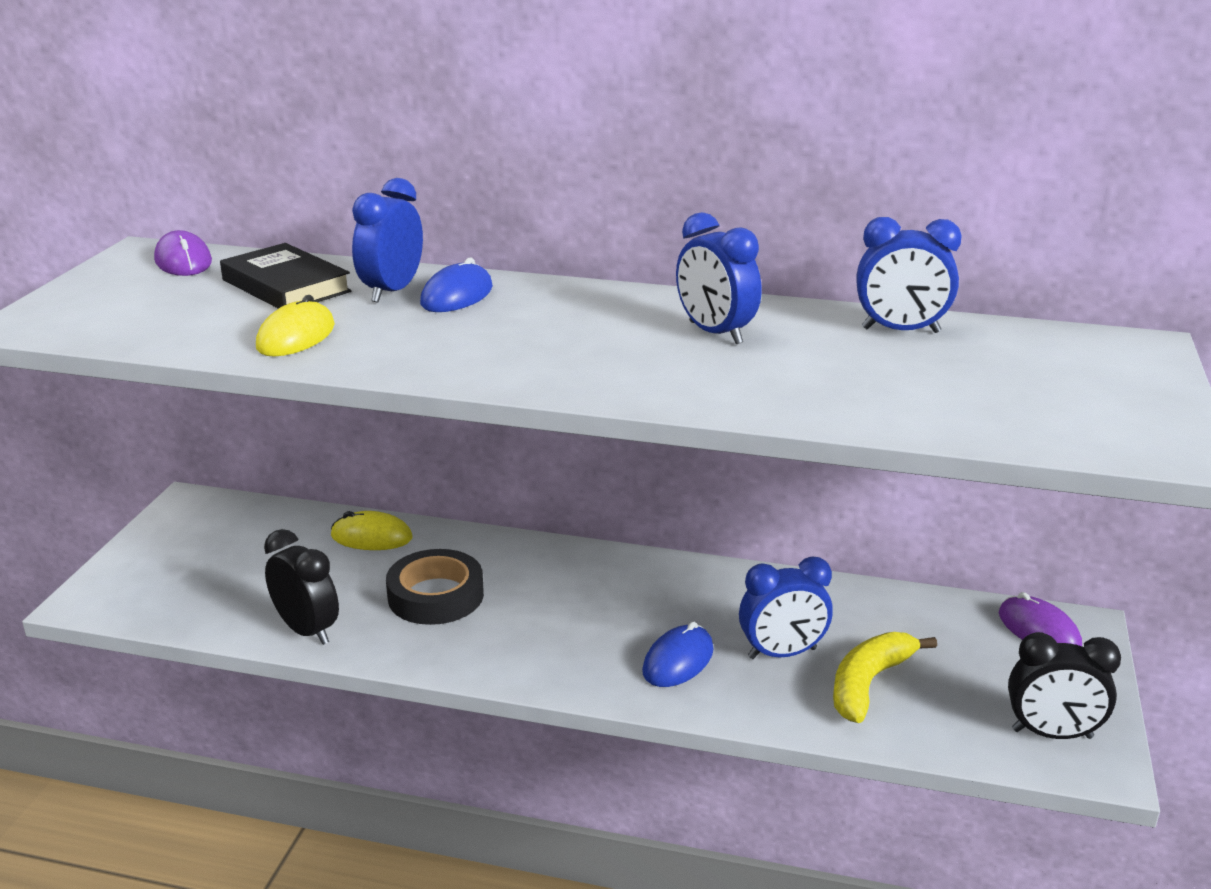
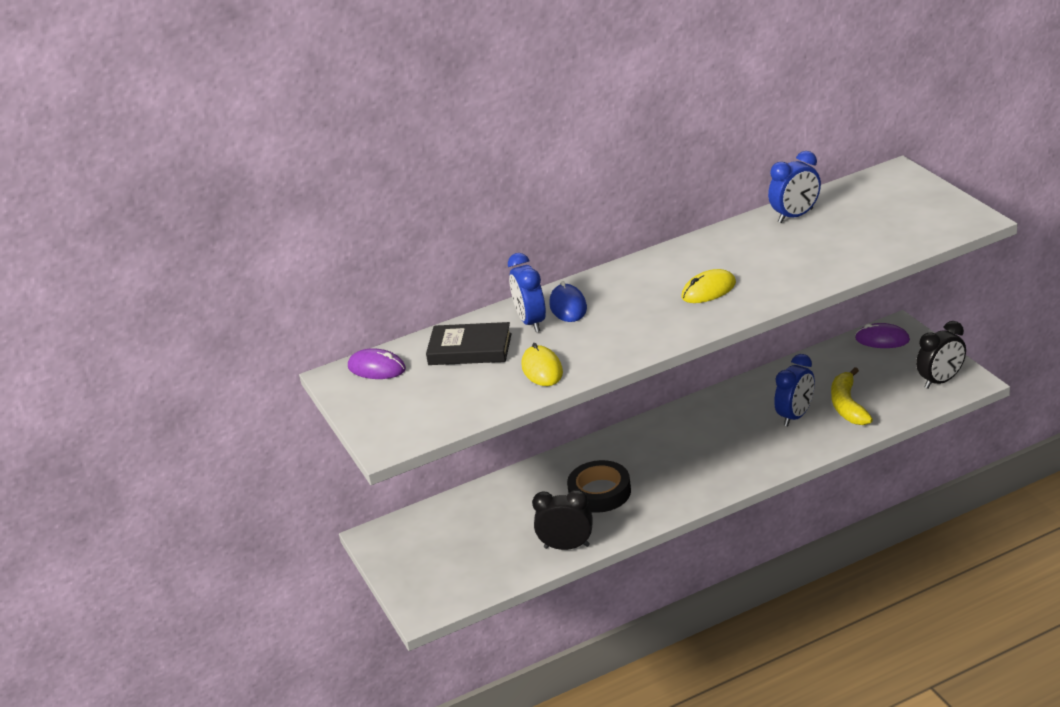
camera: 35 degrees left, 5 degrees up
(371, 537) = (514, 488): yellow mouse -> yellow mouse (708, 290)
(678, 661) = (757, 447): blue mouse -> none
(715, 333) = (723, 260): blue clock -> none

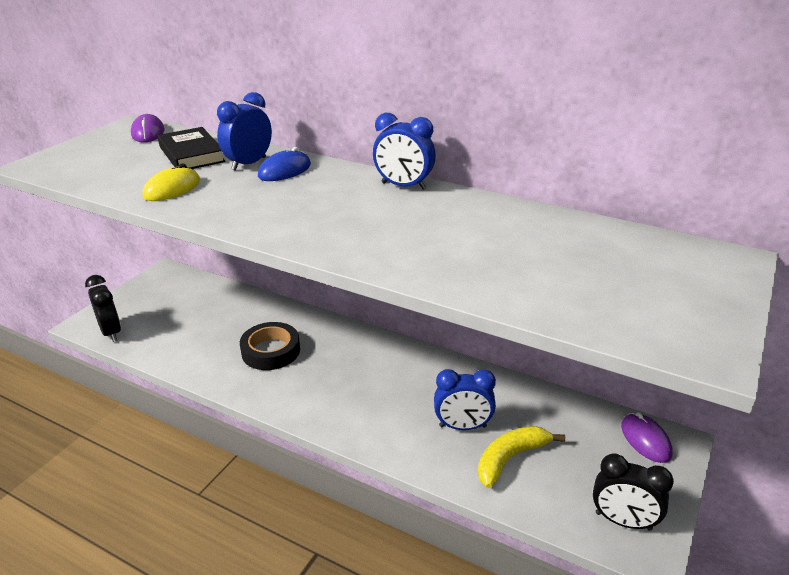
camera: 50 degrees right, 0 degrees up
(566, 546) = (189, 362): black clock -> black clock (111, 332)
(708, 290) = (364, 223): yellow mouse -> none
(795, 216) = (557, 227): blue clock -> blue clock (404, 186)

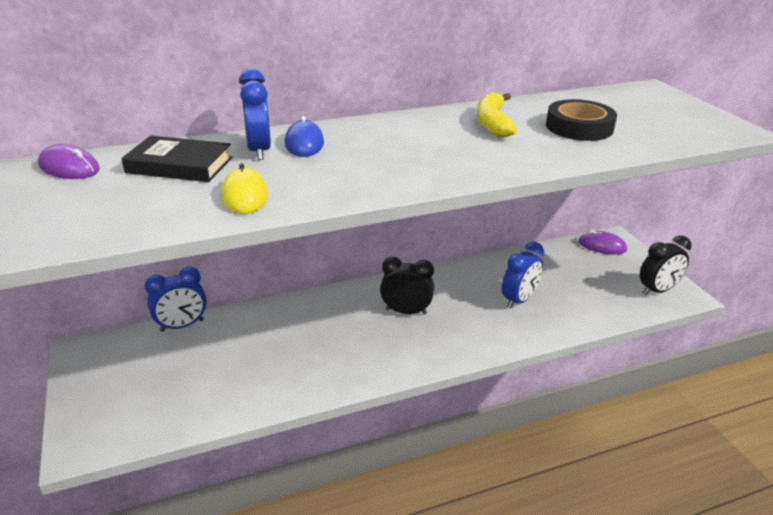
camera: 50 degrees left, 0 degrees up
(111, 332) = (128, 432): black clock -> black clock (406, 311)
(271, 351) = (315, 343): black tape -> black tape (579, 127)
(404, 186) = (417, 118): blue clock -> blue clock (182, 325)
(510, 458) = (569, 299): yellow banana -> yellow banana (492, 123)

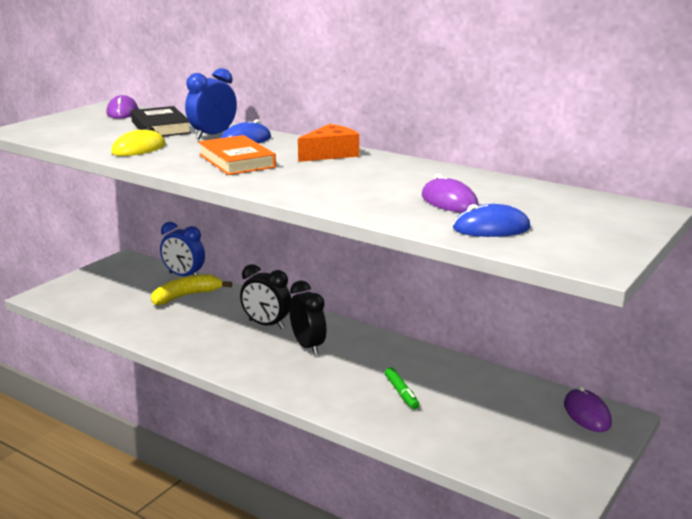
camera: 55 degrees right, 10 degrees down
(366, 164) = (236, 161): none -> orange book
(402, 126) = (330, 154): none -> orange cheese
(492, 123) = (395, 175): yellow banana -> yellow banana (186, 296)
(519, 300) = (401, 393): blue clock -> green marker
(579, 127) = (449, 201): black tape -> purple mouse
(650, 134) = (491, 228): none -> blue mouse
(657, 290) = (547, 473): black clock -> black clock (266, 324)

